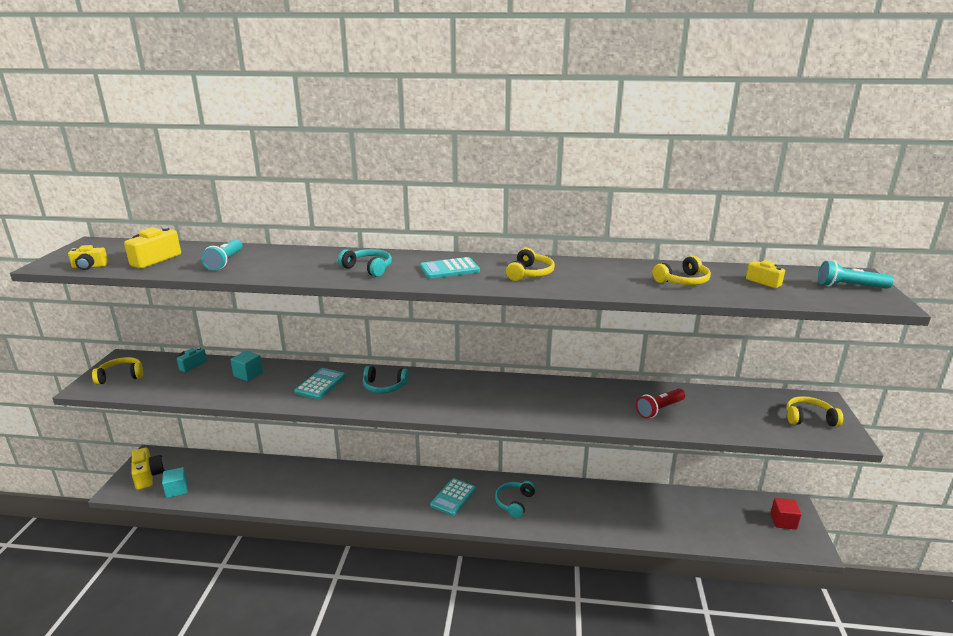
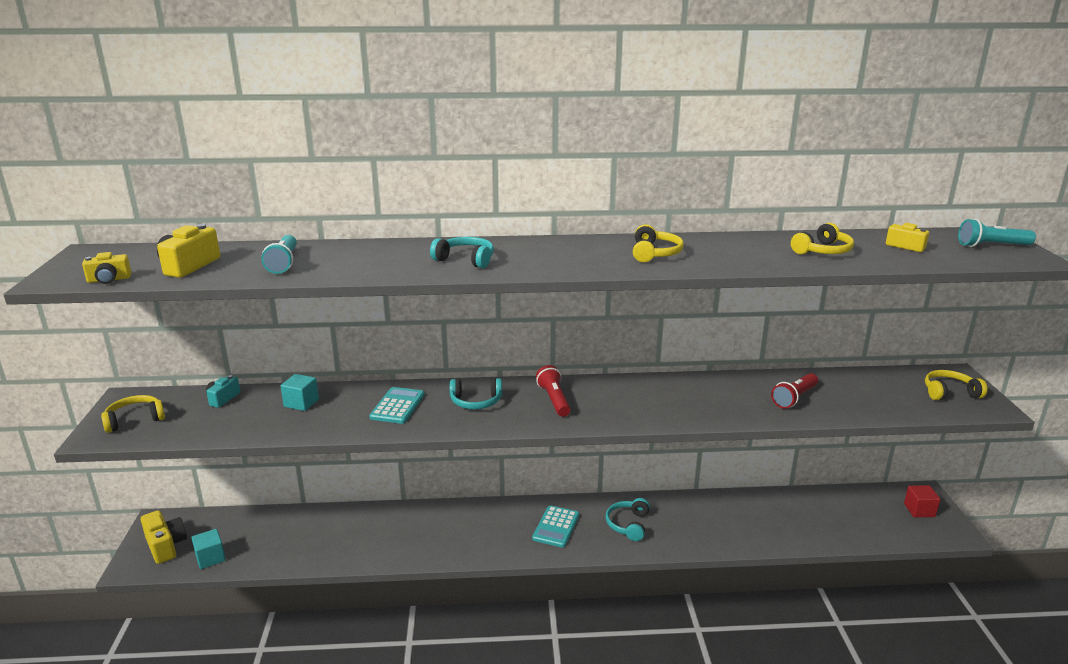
camera: 10 degrees left, 0 degrees up
(449, 269) = (561, 254): turquoise calculator -> none
(449, 391) = (554, 400): none -> red flashlight

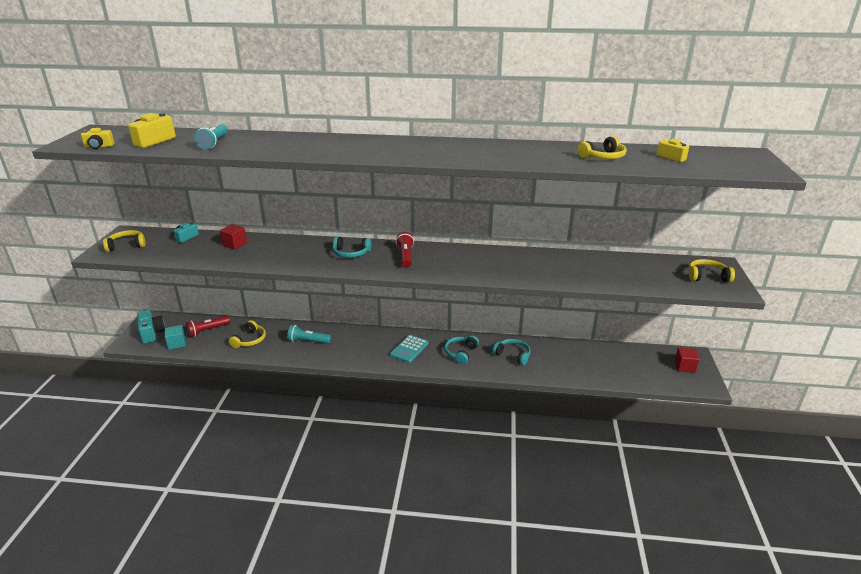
camera: 10 degrees right, 5 degrees up
(165, 546) = (152, 333): yellow camera -> turquoise camera
(301, 403) = (235, 244): turquoise cube -> red cube
(397, 406) = (296, 251): turquoise calculator -> none
(466, 260) = (336, 148): turquoise headphones -> turquoise headphones (513, 355)
(655, 253) = (474, 151): yellow headphones -> yellow headphones (250, 340)
(794, 398) = (582, 270): red flashlight -> red flashlight (207, 330)
(991, 246) = (743, 161): turquoise flashlight -> turquoise flashlight (308, 341)

